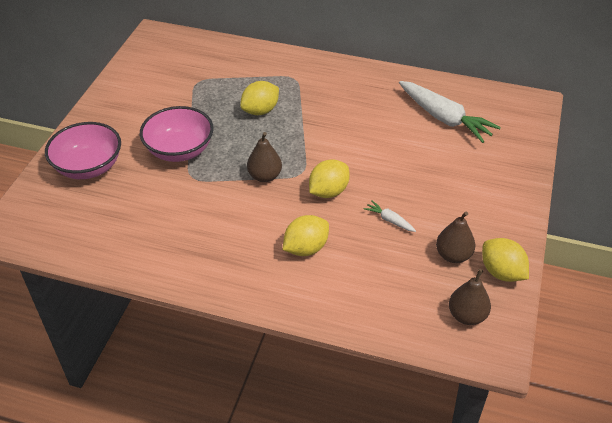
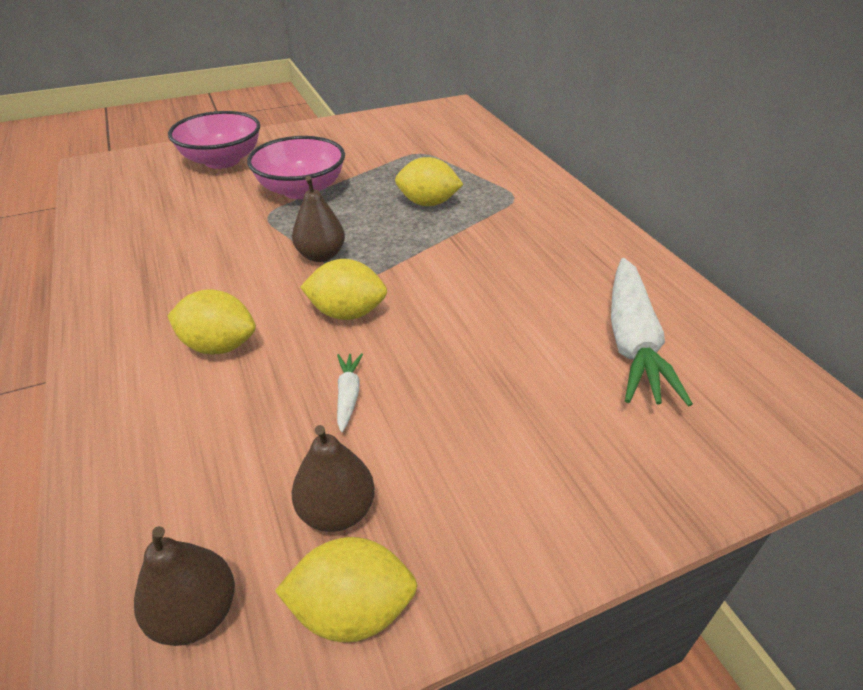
camera: 50 degrees right, 5 degrees down
(501, 272) = (352, 610): yellow lemon -> yellow lemon turned 75 degrees clockwise

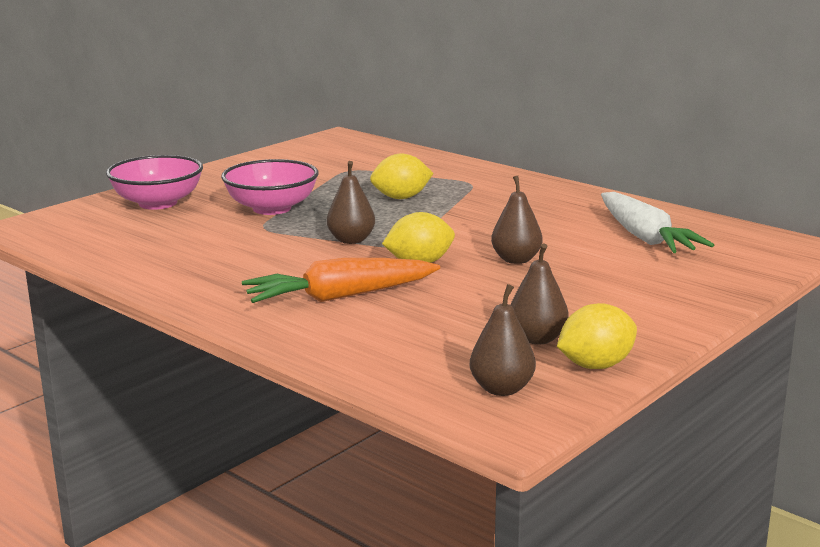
camera: 25 degrees left, 20 degrees down
(219, 346) = (340, 297): yellow lemon -> orange carrot
(348, 395) = (477, 297): white carrot -> none
(450, 338) = (516, 260): none -> brown pear

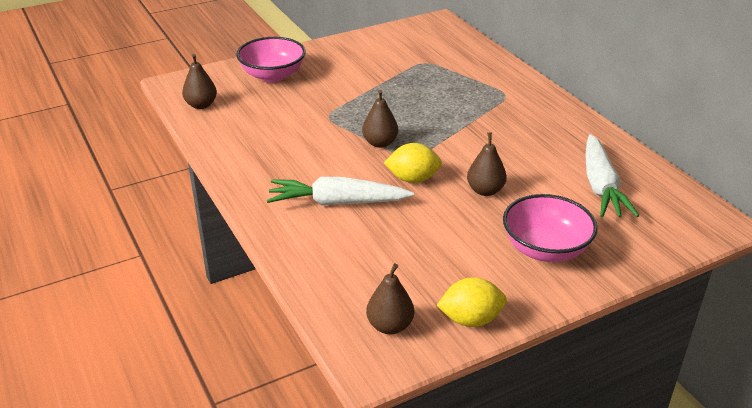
camera: 20 degrees right, 15 degrees up
(272, 208) = (345, 96): pink bowl -> pink bowl (545, 249)
(340, 297) = (337, 202): orange carrot -> white carrot
(401, 198) = (443, 102): yellow lemon -> none
(537, 339) = (446, 280): brown pear -> brown pear (201, 105)

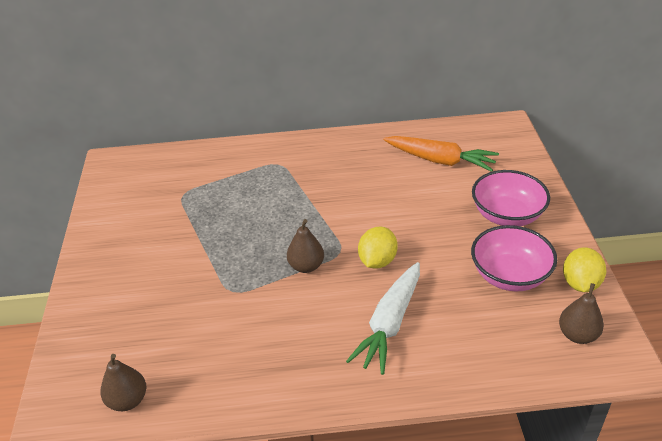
camera: 65 degrees left, 5 degrees up
(273, 75) = (112, 317): pink bowl -> pink bowl (509, 276)
(485, 190) = (416, 222): brown pear -> none
(601, 186) = (440, 160): white carrot -> orange carrot

